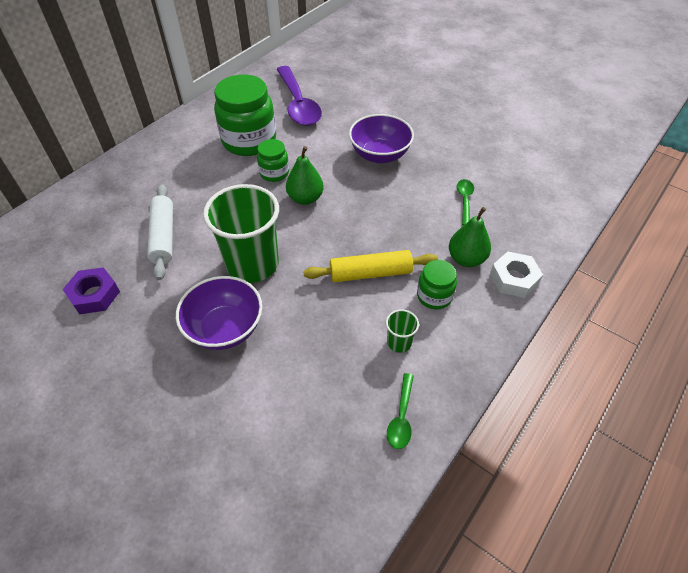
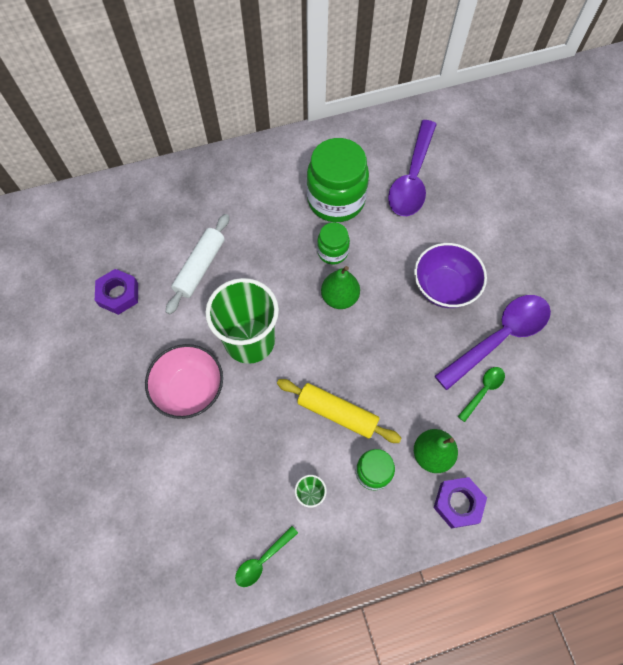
camera: 35 degrees right, 15 degrees up
(225, 328) = (190, 389): purple bowl -> pink bowl
(445, 165) = (499, 338): none -> purple spoon
(514, 278) = (458, 503): white nut -> purple nut

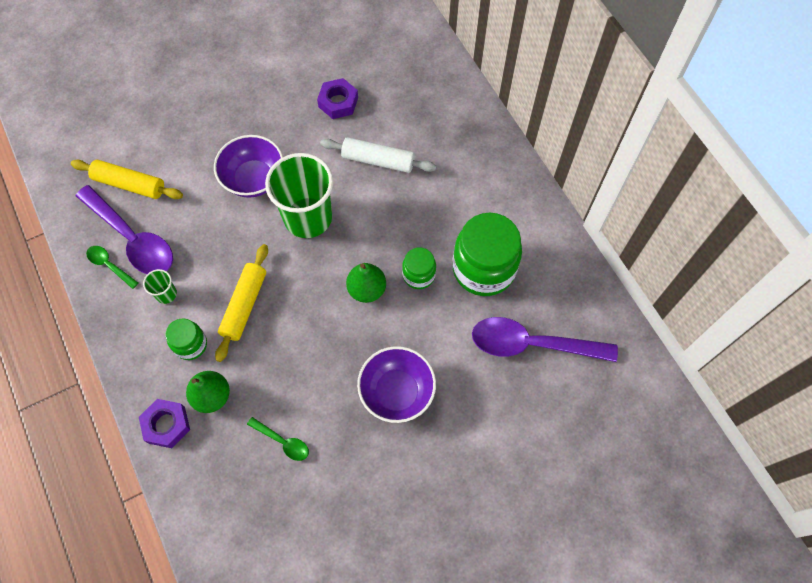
camera: 80 degrees right, 0 degrees up
(160, 531) = (129, 184): none -> yellow rolling pin
(190, 389) = (254, 179): pink bowl -> purple bowl
(499, 338) = (345, 455): purple spoon -> purple spoon (132, 238)

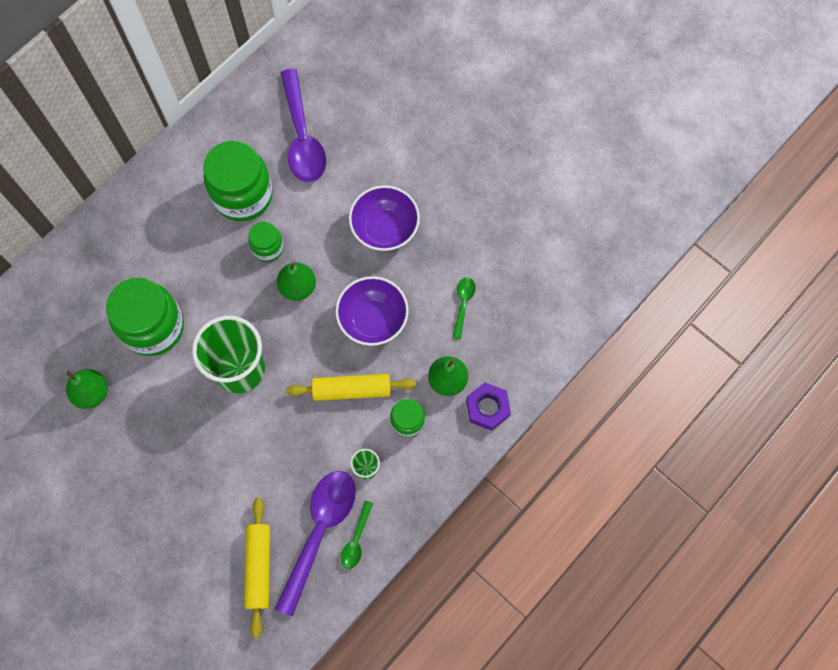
camera: 110 degrees left, 5 degrees up
(254, 179) = (212, 440): purple bowl -> purple bowl (373, 319)
(338, 102) = (92, 393): purple nut -> green pear
(378, 160) = (153, 327): white rolling pin -> green jar

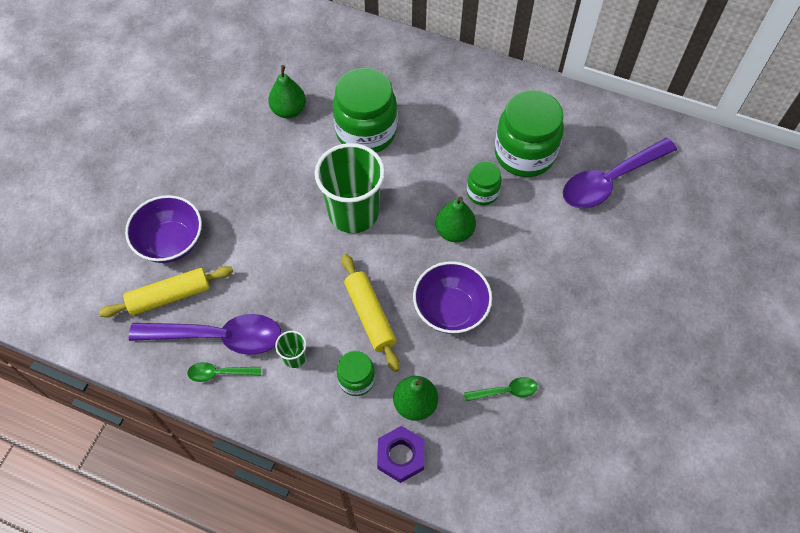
camera: 70 degrees right, 10 degrees down
(385, 229) = (552, 287): purple bowl -> purple bowl (171, 242)

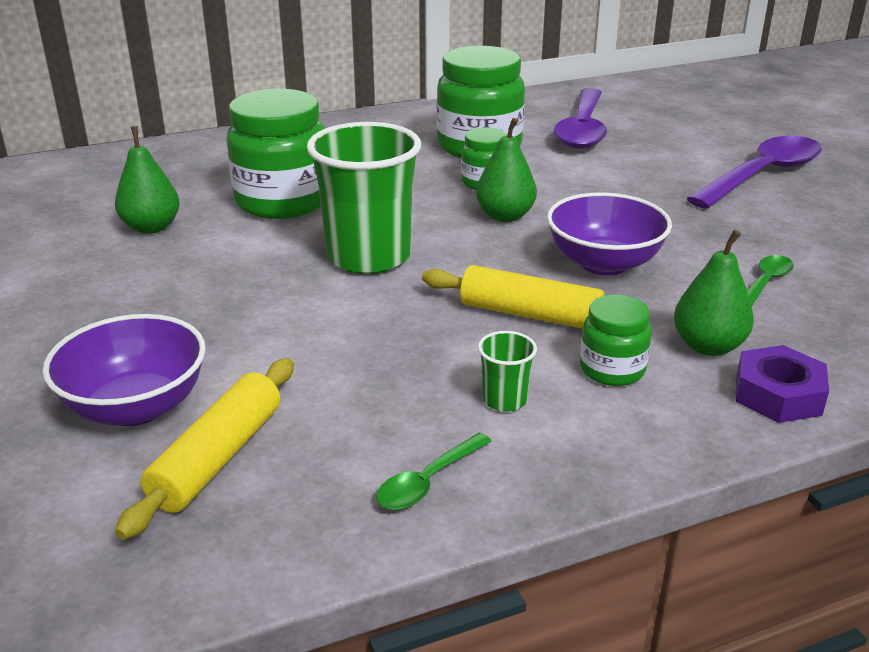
camera: 45 degrees left, 30 degrees down
(218, 337) = (364, 449): purple spoon -> purple spoon (762, 175)

